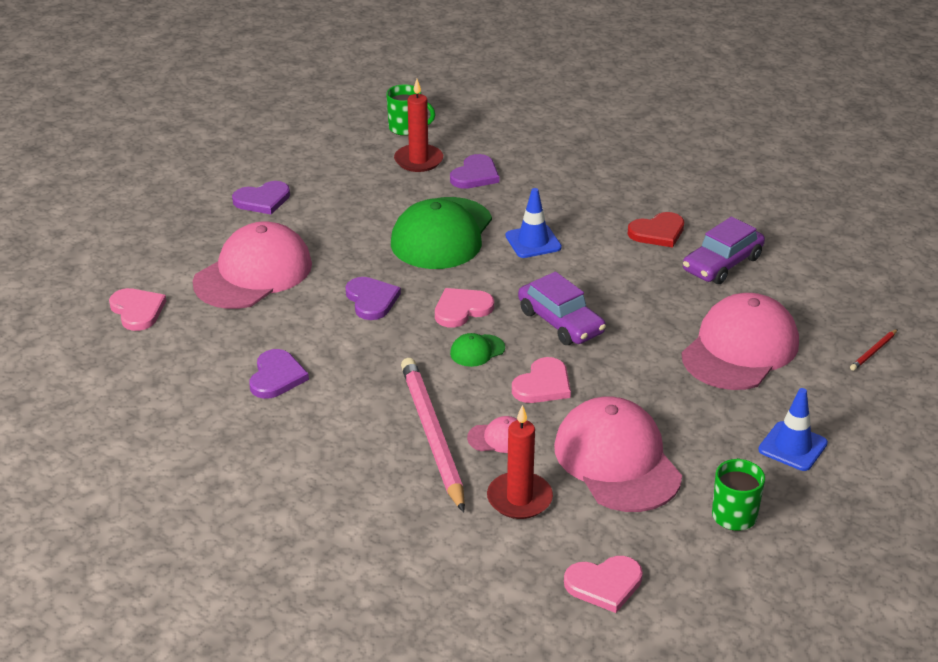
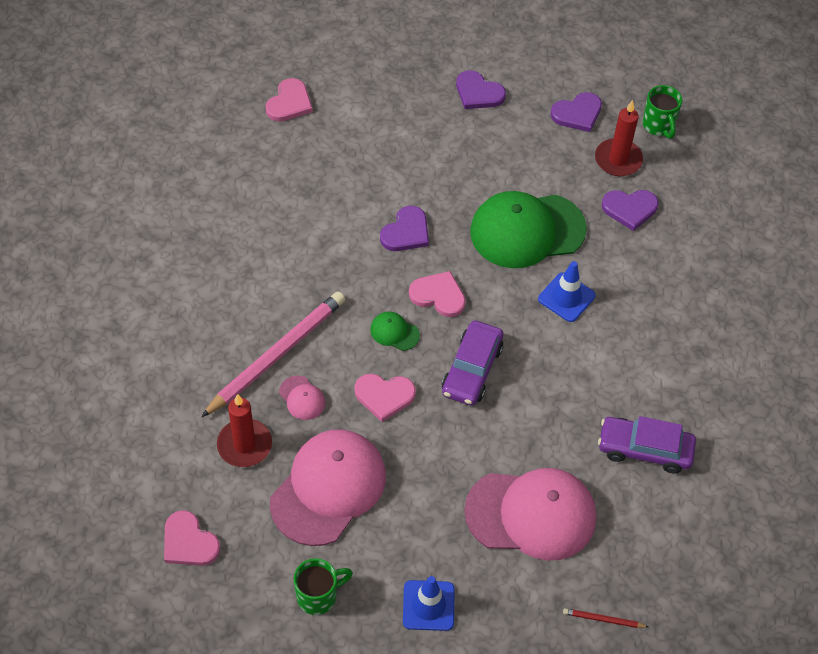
camera: 55 degrees right, 20 degrees up
(253, 273) = (383, 142): pink cap -> none
(276, 377) = (275, 226): purple heart -> purple heart (577, 113)
(657, 232) = (653, 380): red heart -> none

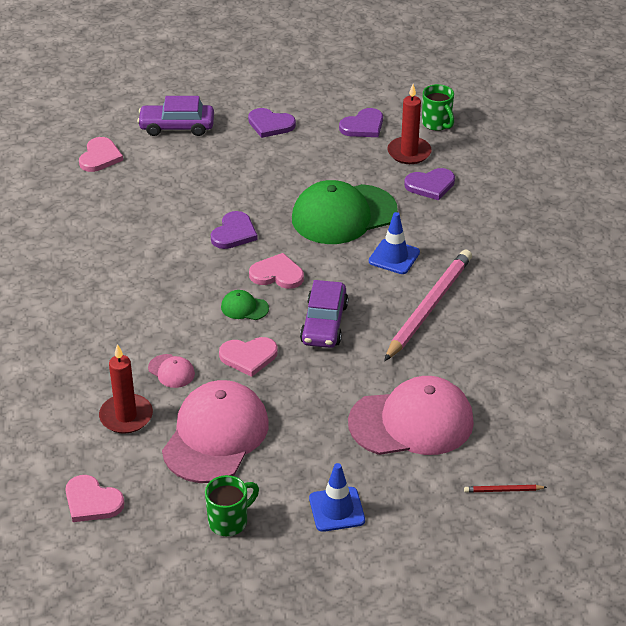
camera: 10 degrees left, 15 degrees down
(276, 355) = (138, 343): pink pencil -> pink pencil (429, 307)
(644, 449) = (499, 356): purple car -> purple car (177, 126)

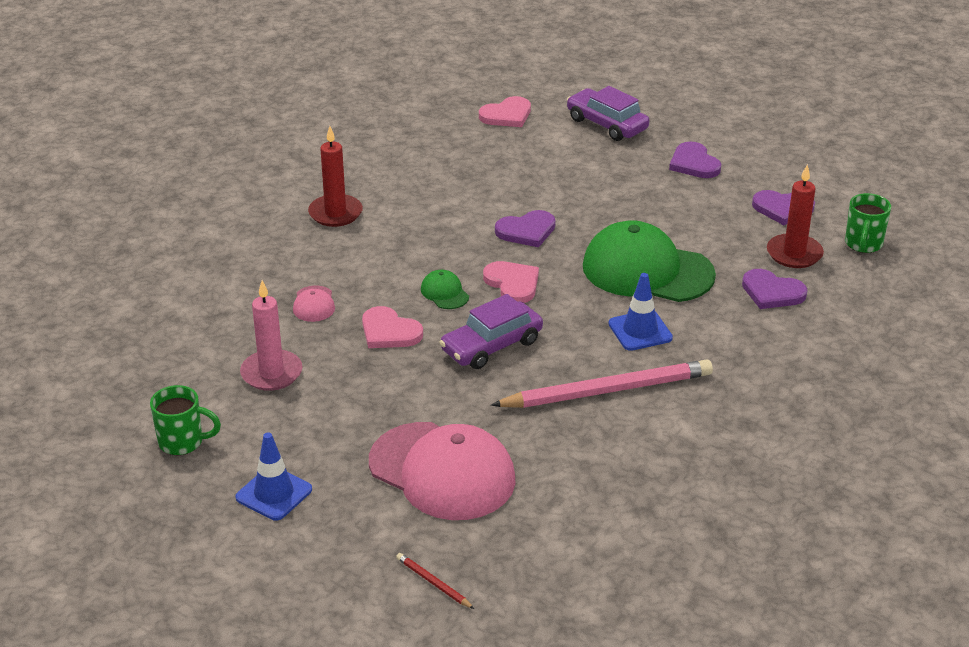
camera: 45 degrees right, 5 degrees down
(92, 501) = (115, 358): pink heart -> none
(126, 416) = (231, 315): red candle -> red candle (335, 213)
(216, 436) = (271, 373): pink cap -> pink candle

